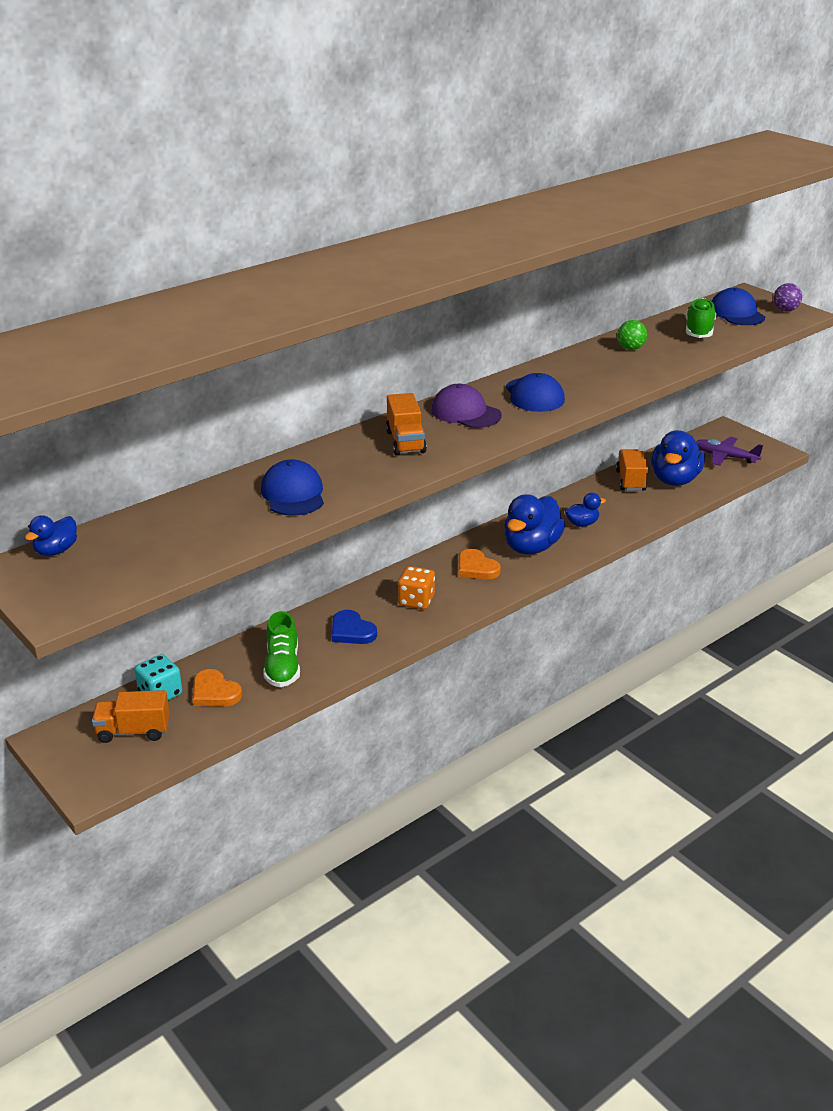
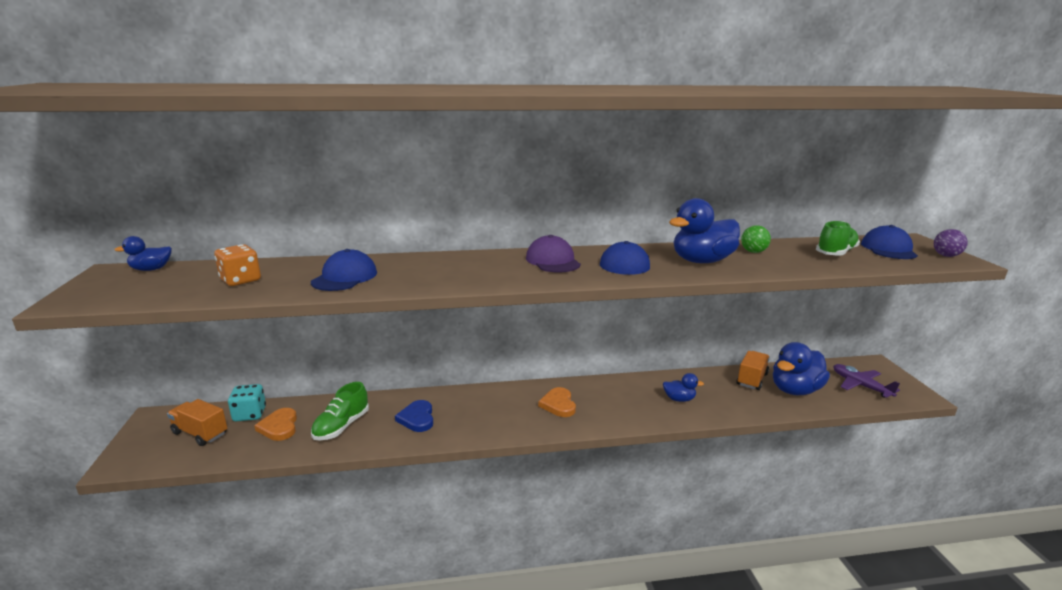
camera: 30 degrees right, 10 degrees down
(405, 442) = (478, 267): orange truck -> none
(416, 601) = (487, 413): orange dice -> orange dice (240, 280)
(531, 547) = (618, 403): blue duck -> blue duck (702, 261)

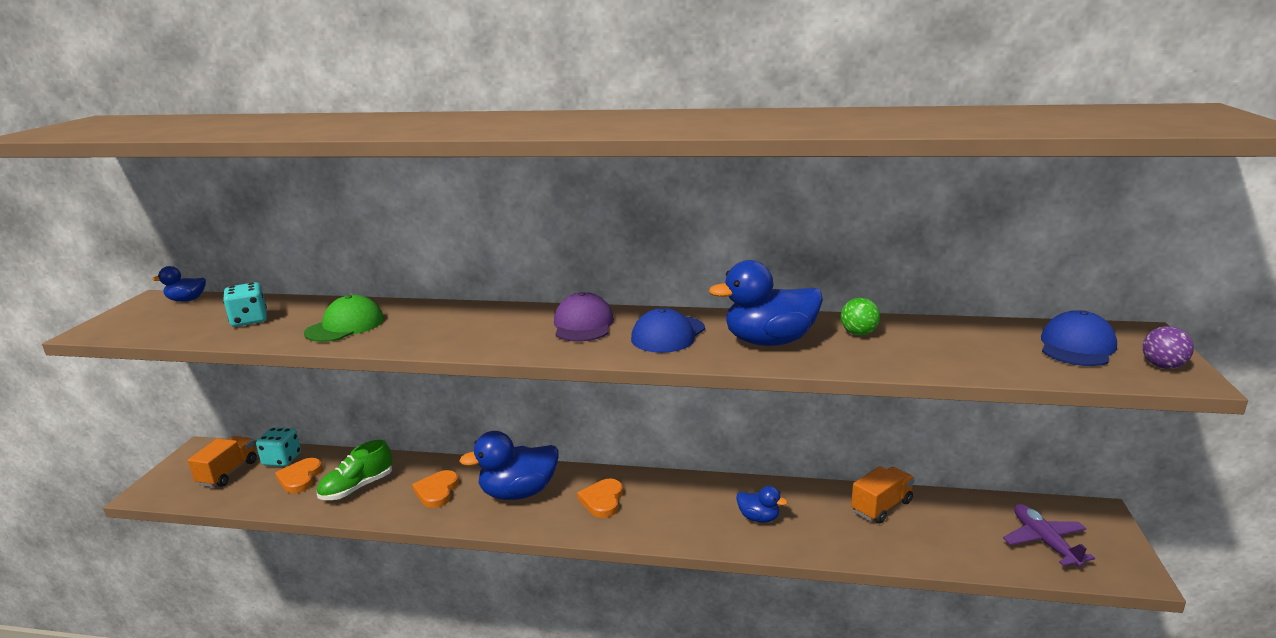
camera: 20 degrees right, 0 degrees up
(200, 433) = (228, 473): orange truck -> orange truck turned 60 degrees clockwise
(240, 280) = (249, 320): orange dice -> turquoise dice
(345, 277) = (345, 326): blue cap -> green cap
(417, 418) = (437, 491): blue heart -> orange heart
(795, 390) = (934, 532): blue duck -> blue duck (518, 493)
(835, 253) = (981, 346): green shoe -> none

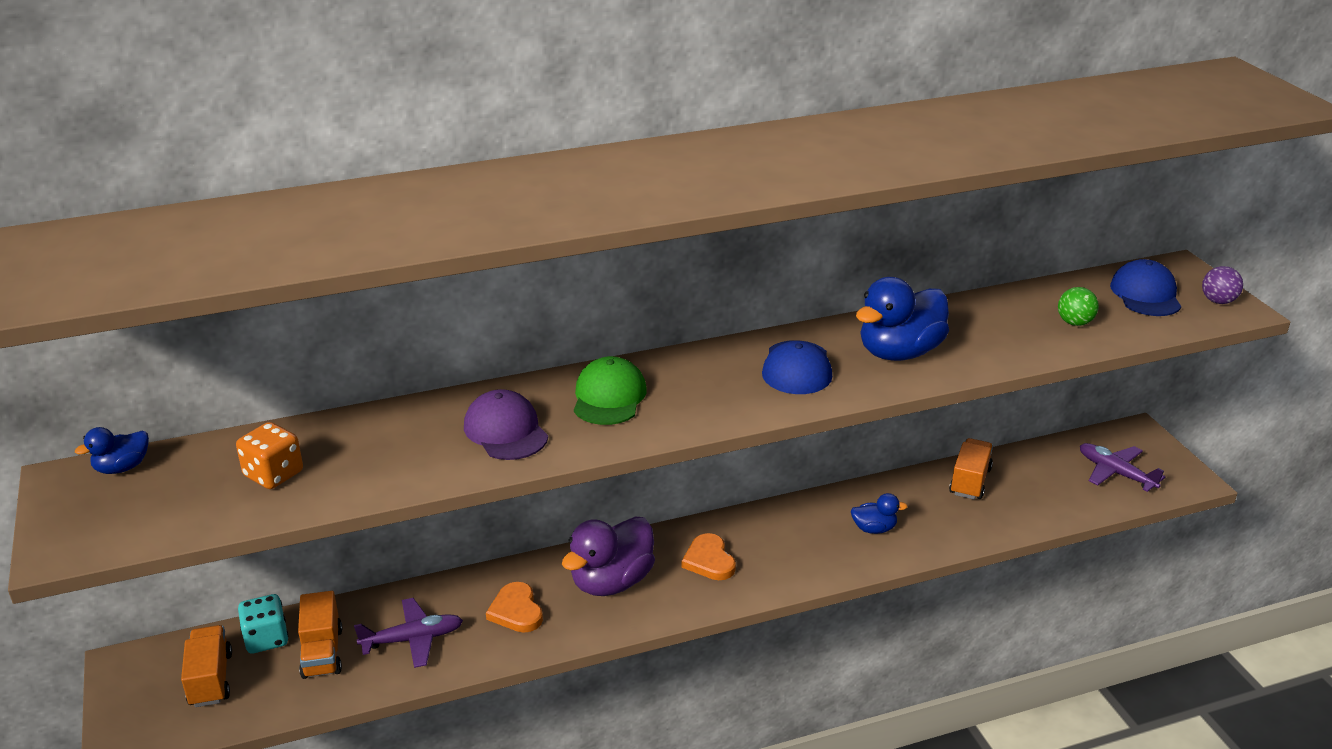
camera: 30 degrees left, 10 degrees up
(249, 320) = (273, 474): turquoise dice -> orange dice
(300, 478) = (322, 652): orange heart -> orange truck
(345, 326) = (419, 449): green cap -> green cap (609, 397)
(357, 488) = (413, 639): green shoe -> purple plane
(518, 493) = (611, 582): blue duck -> purple duck
(583, 324) = (696, 377): purple cap -> purple cap (506, 431)
(858, 333) = (966, 322): green ball -> green ball (1074, 323)

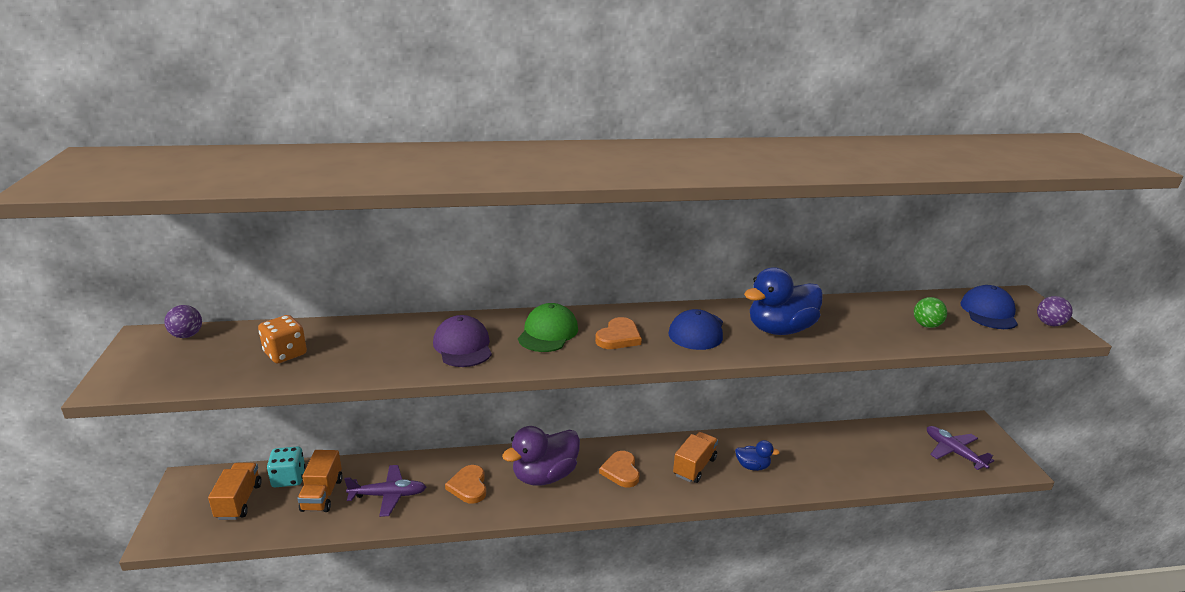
camera: 10 degrees right, 5 degrees down
(122, 467) = (187, 335): blue duck -> purple ball
(701, 390) = (618, 337): none -> orange heart
(970, 481) = (835, 442): orange truck -> orange truck (694, 467)

